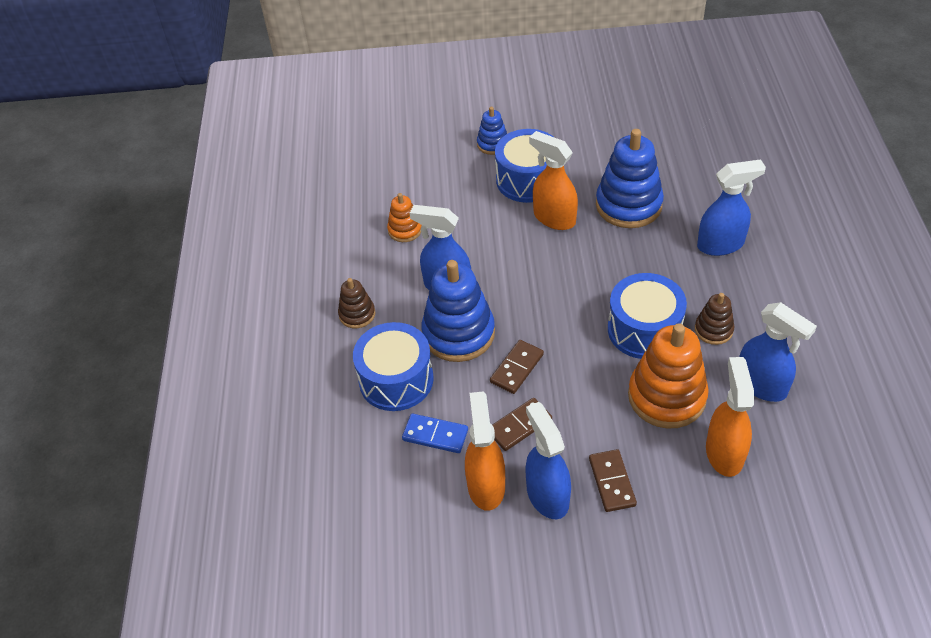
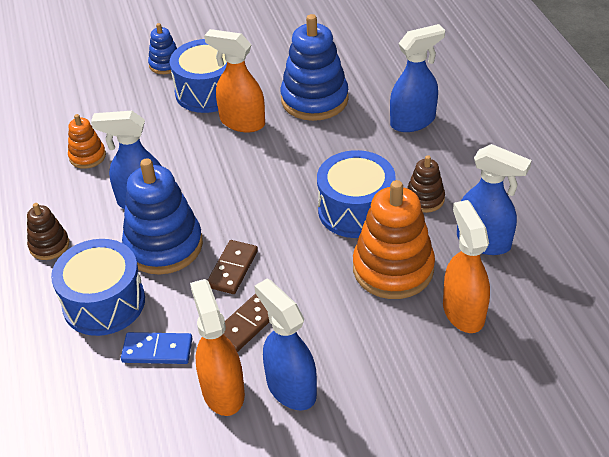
camera: 15 degrees left, 5 degrees down
(611, 482) = (355, 361): brown domino -> none

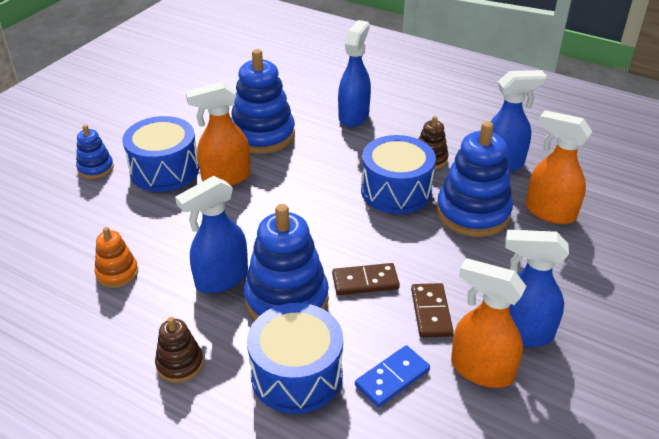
camera: 45 degrees left, 5 degrees down
(232, 269) = (365, 281): brown domino -> brown domino turned 75 degrees counterclockwise
(393, 269) = (473, 213): orange stacking toy -> blue stacking toy

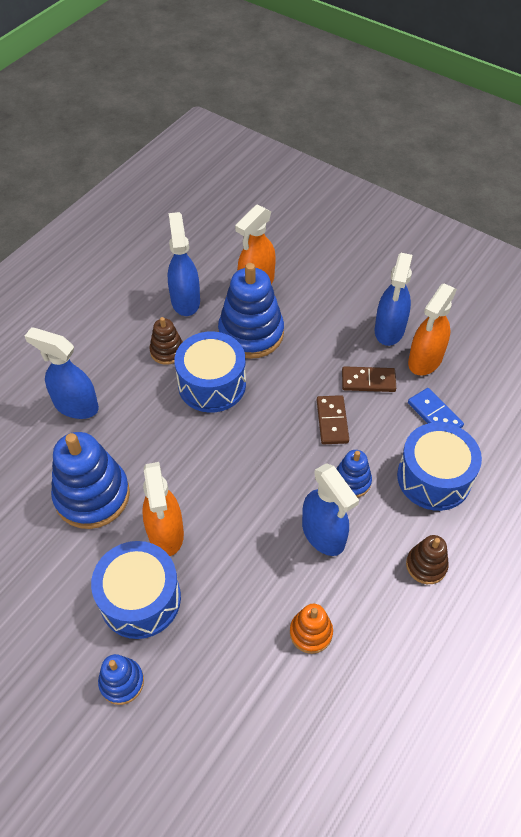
camera: 85 degrees left, 15 degrees up
(286, 299) = (351, 481): blue stacking toy -> blue stacking toy, size x0.52

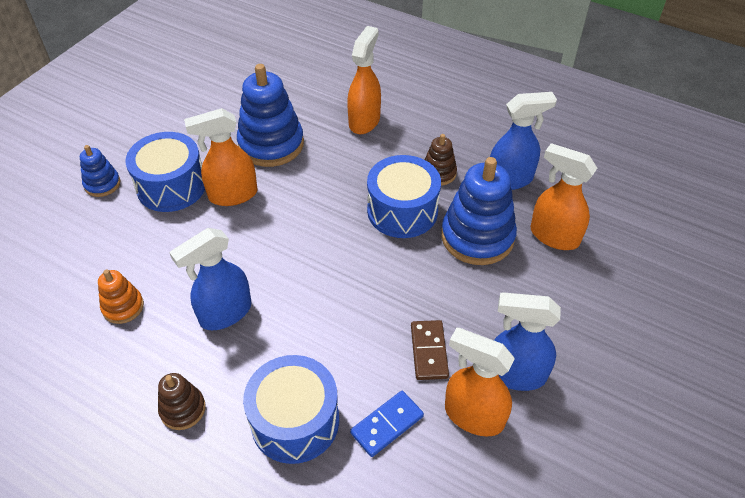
camera: 85 degrees right, 5 degrees down
(75, 405) = (364, 121): blue spray bottle -> orange spray bottle
(332, 421) = (366, 316): brown domino -> none
(351, 481) = (288, 337): blue stacking toy -> none

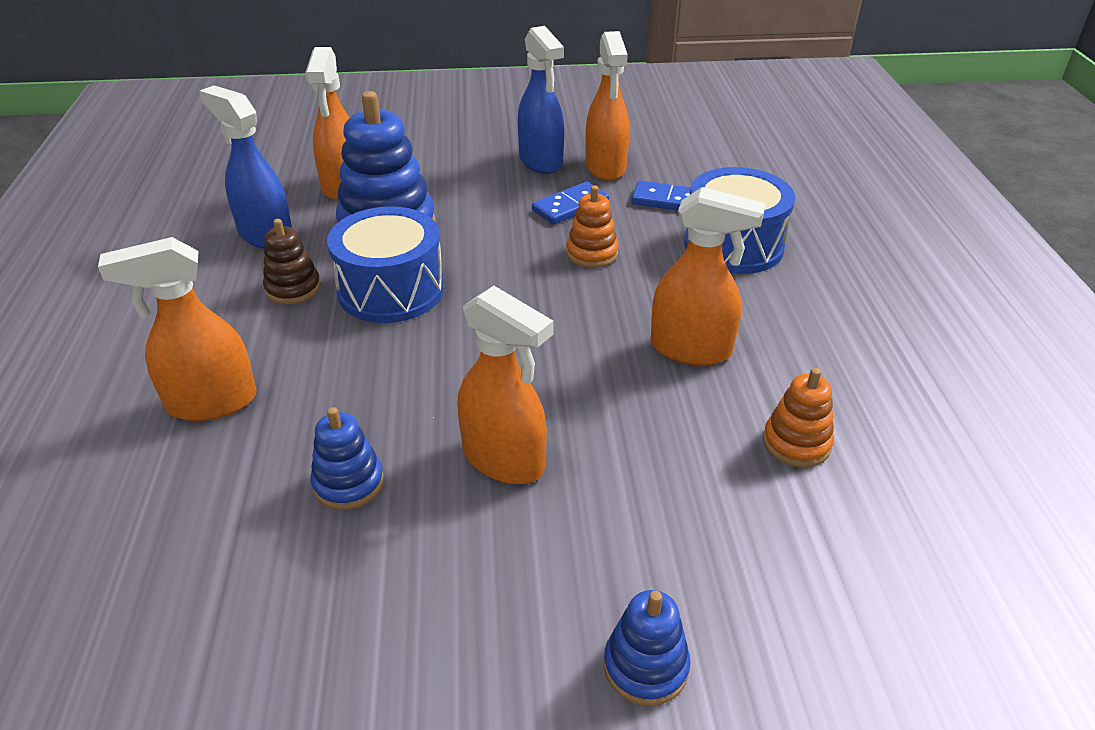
camera: 125 degrees left, 10 degrees down
(171, 186) = (554, 551): blue drum -> none
(183, 409) = (822, 314): brown stacking toy -> none
(225, 313) = (691, 349): blue spray bottle -> orange spray bottle
(271, 144) = (348, 483): blue stacking toy -> blue stacking toy, size x0.52
(358, 326) = (592, 253): none -> orange stacking toy
(429, 351) = (570, 206): brown domino -> blue domino

